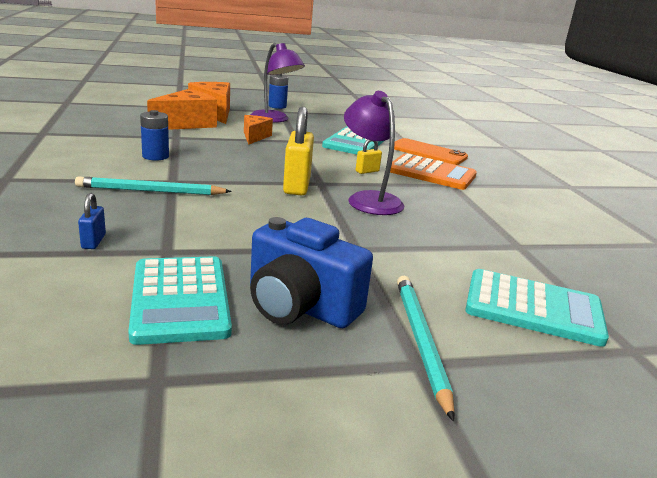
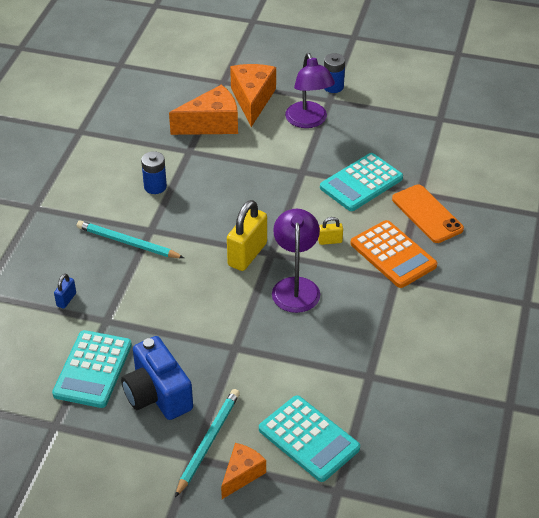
camera: 30 degrees right, 20 degrees up
(255, 137) = (264, 159): orange cheese -> orange cheese (242, 474)

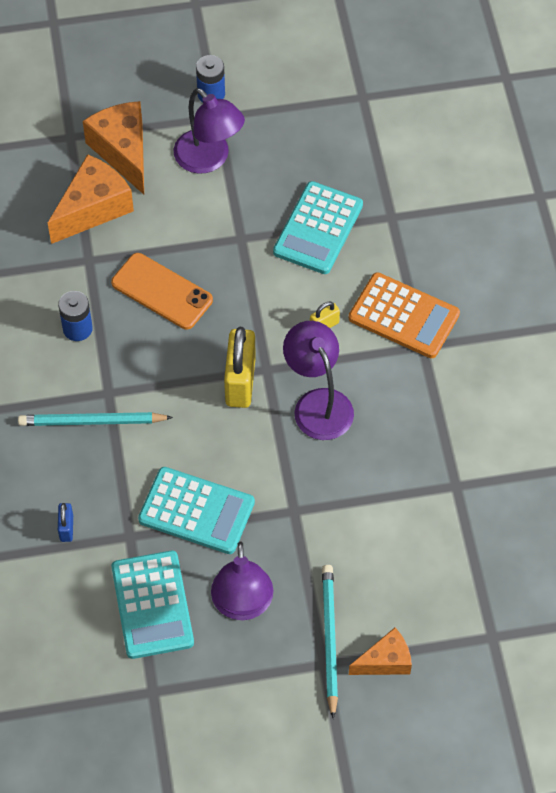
camera: 25 degrees left, 15 degrees up
(157, 394) = (242, 605): blue camera -> purple lamp
(242, 474) = (385, 661): orange cheese -> orange cheese turned 60 degrees clockwise
(309, 439) = (432, 589): turquoise calculator -> turquoise calculator (196, 511)
(427, 214) = (414, 244): orange phone -> orange phone (162, 291)

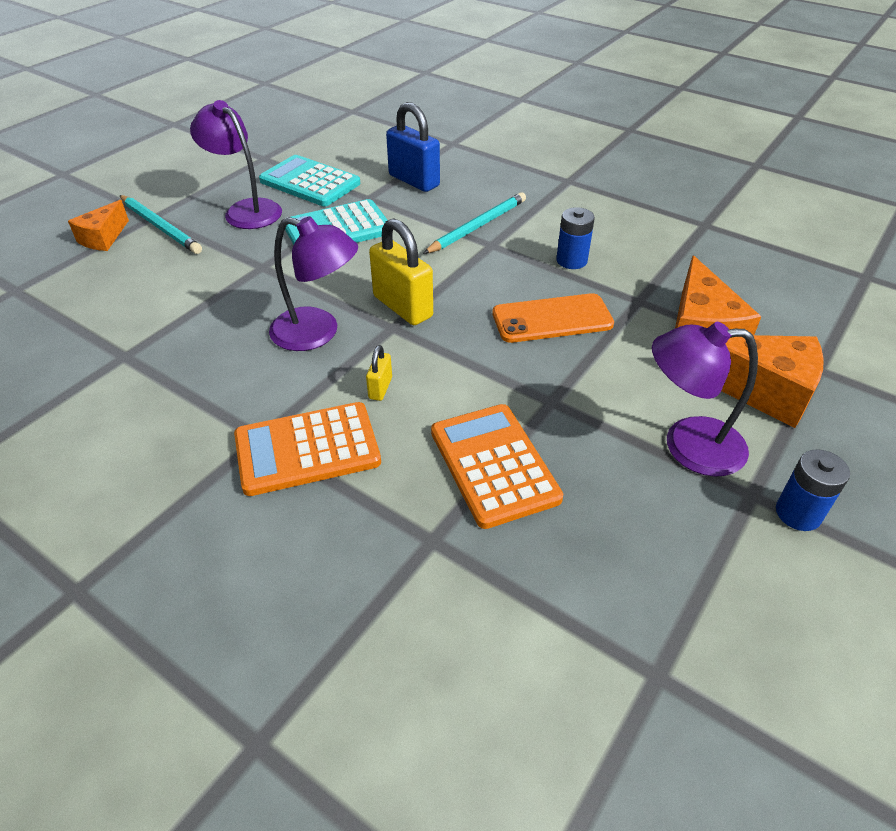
camera: 135 degrees right, 15 degrees down
(66, 528) = (414, 181): blue padlock -> blue padlock, size x2.06
(318, 228) = (494, 465): turquoise calculator -> orange calculator

